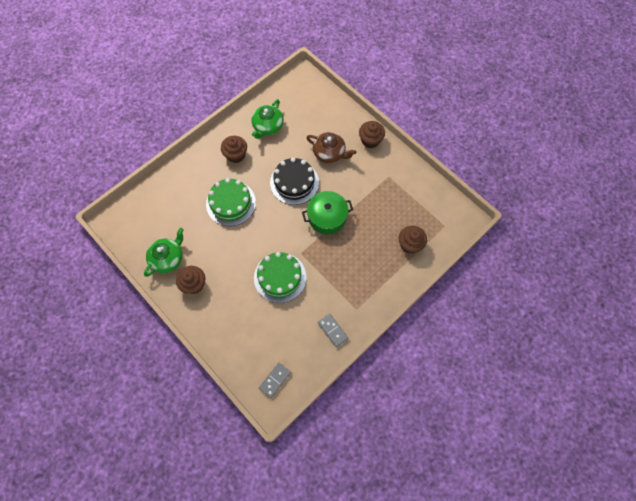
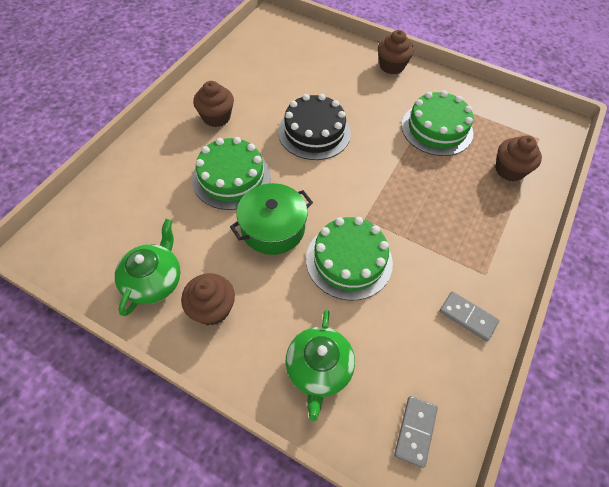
camera: 20 degrees left, 10 degrees down
(268, 126) = (249, 77): green teapot -> green teapot (318, 369)
(327, 217) = (380, 163): green pot -> green pot (273, 228)
(329, 153) = (346, 89): brown teapot -> none
(377, 200) = (437, 129): none -> green cake

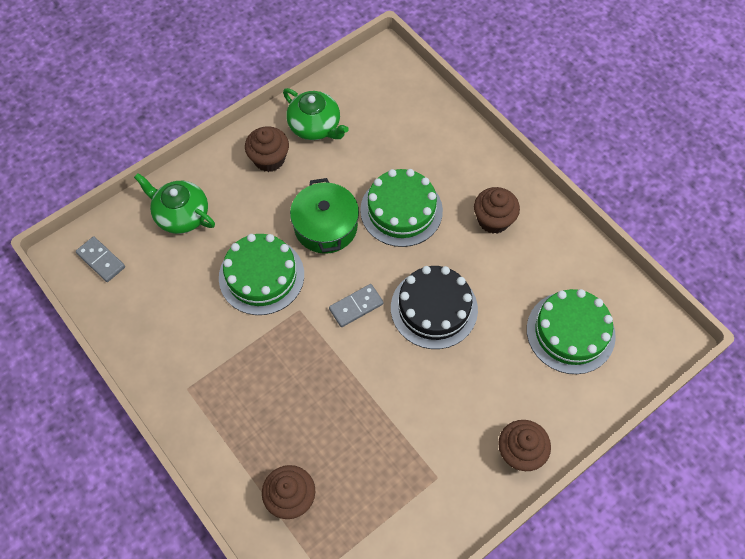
camera: 115 degrees right, 5 degrees up
(437, 129) = (387, 449): green cake -> green cake (570, 332)
(467, 317) = (158, 348): grey domino -> grey domino (356, 306)

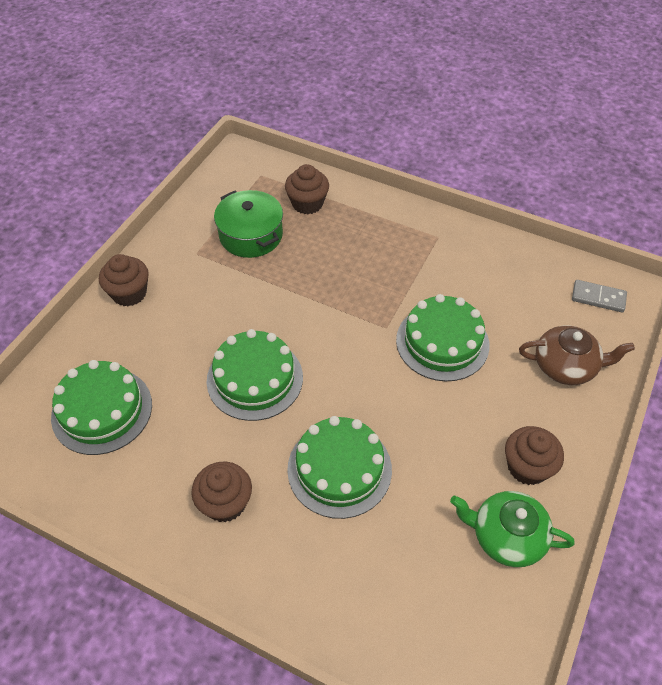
camera: 155 degrees right, 10 degrees down
(181, 215) = (566, 366): green teapot -> brown teapot
(325, 226) = (412, 415): green pot -> green pot (251, 235)
(356, 306) = (333, 351): grey domino -> none
(434, 308) = (255, 379): black cake -> green cake

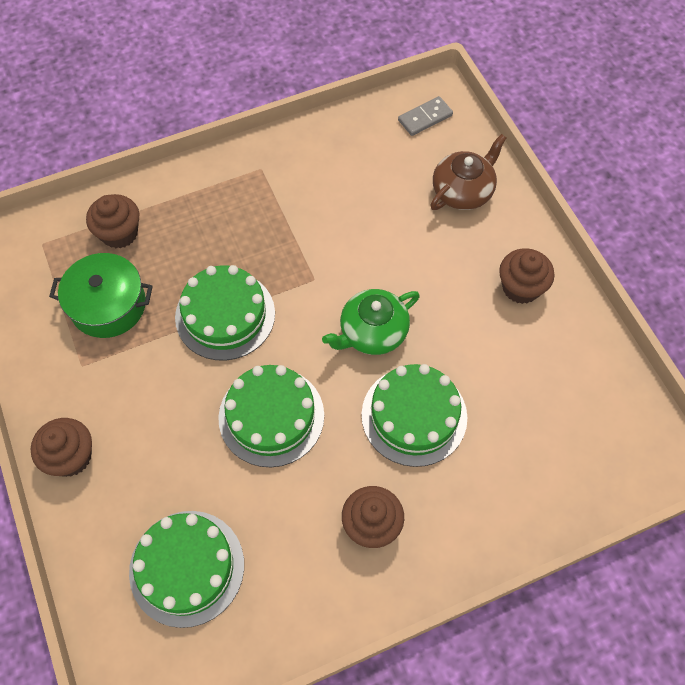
camera: 50 degrees left, 10 degrees up
(442, 342) = (366, 252): green cake -> green cake (225, 315)
(506, 536) = (562, 347): green teapot -> green teapot (372, 332)

